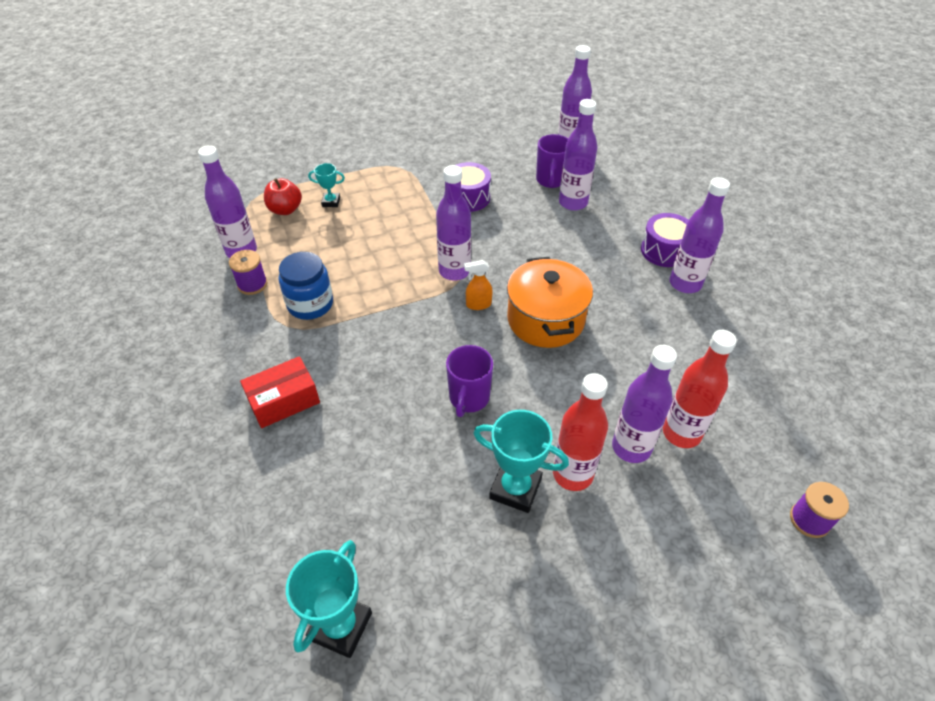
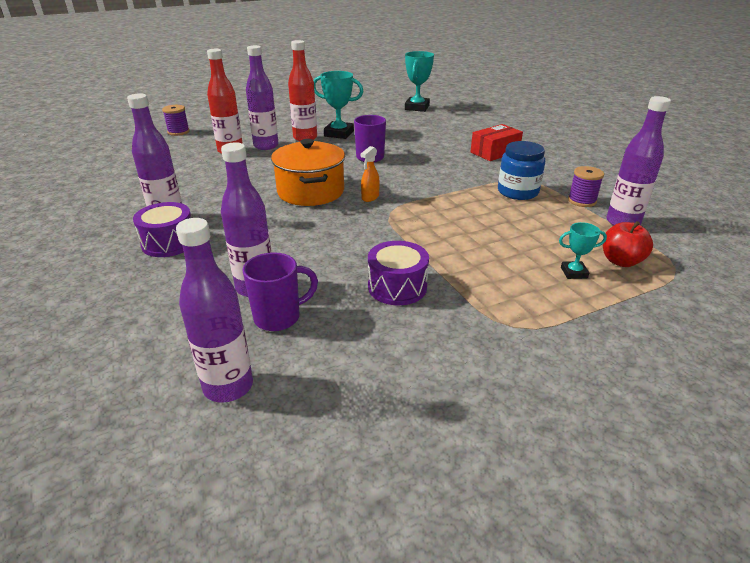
camera: 175 degrees right, 15 degrees down
(454, 271) = (397, 217): purple bottle -> none
(478, 304) = (370, 197): orange spray bottle -> orange spray bottle turned 135 degrees clockwise
(550, 180) = (279, 317): purple mug -> purple mug turned 60 degrees clockwise

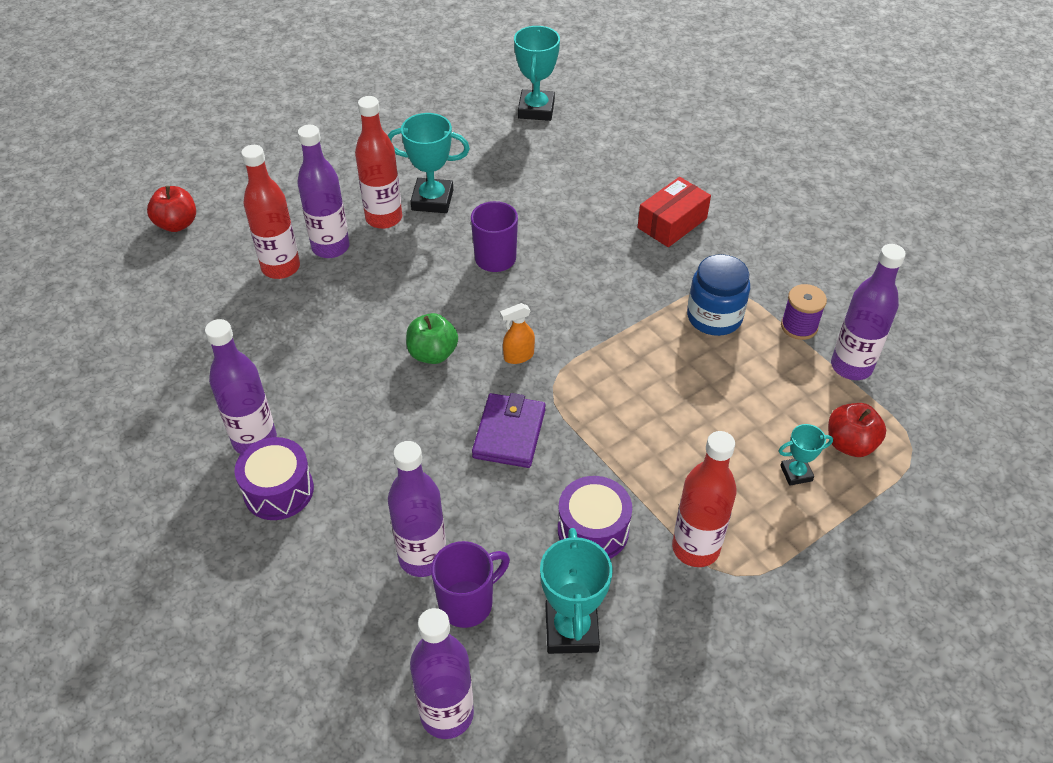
camera: 10 degrees left, 15 degrees up
(178, 132) = (177, 224): purple spool -> red apple
(311, 192) = (433, 354): orange pot -> green apple
(349, 231) = (509, 433): none -> purple wallet
(360, 344) = (571, 629): none -> turquoise trophy
(370, 197) = (518, 356): orange spray bottle -> orange spray bottle turned 45 degrees clockwise
(481, 306) = (695, 548): none -> red bottle

